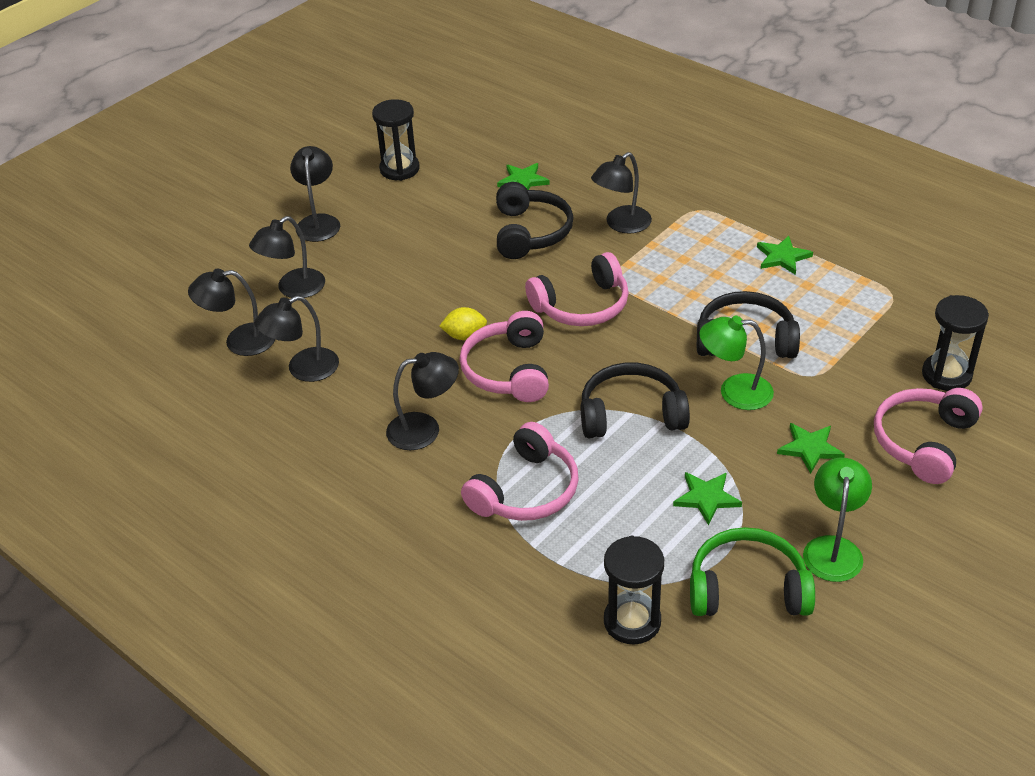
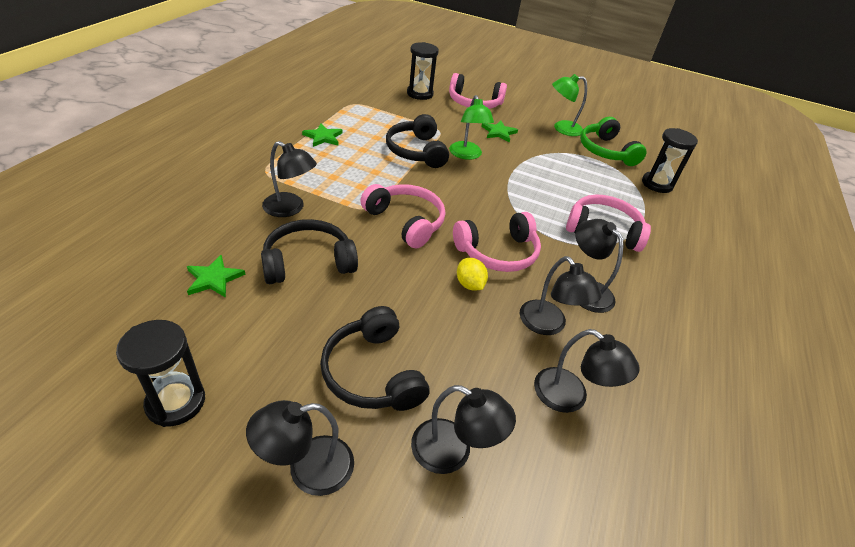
camera: 115 degrees left, 0 degrees up
(239, 341) = (563, 480): black lamp -> black lamp (548, 325)
(631, 414) = (509, 192): black headphones -> black headphones (372, 372)
(706, 498) = (557, 163): green star -> none

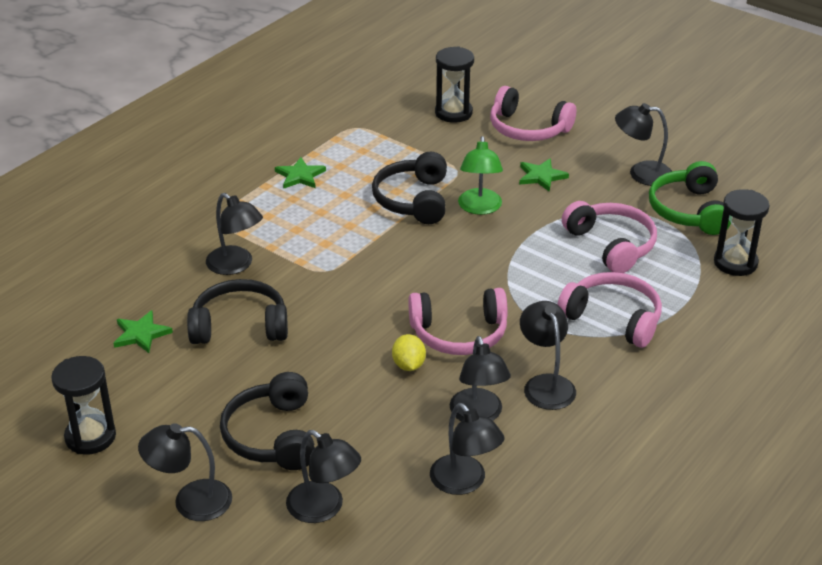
camera: 20 degrees right, 5 degrees down
(406, 221) = (364, 289): pink headphones -> pink headphones (612, 245)
(562, 128) = (641, 173): green lamp -> black lamp

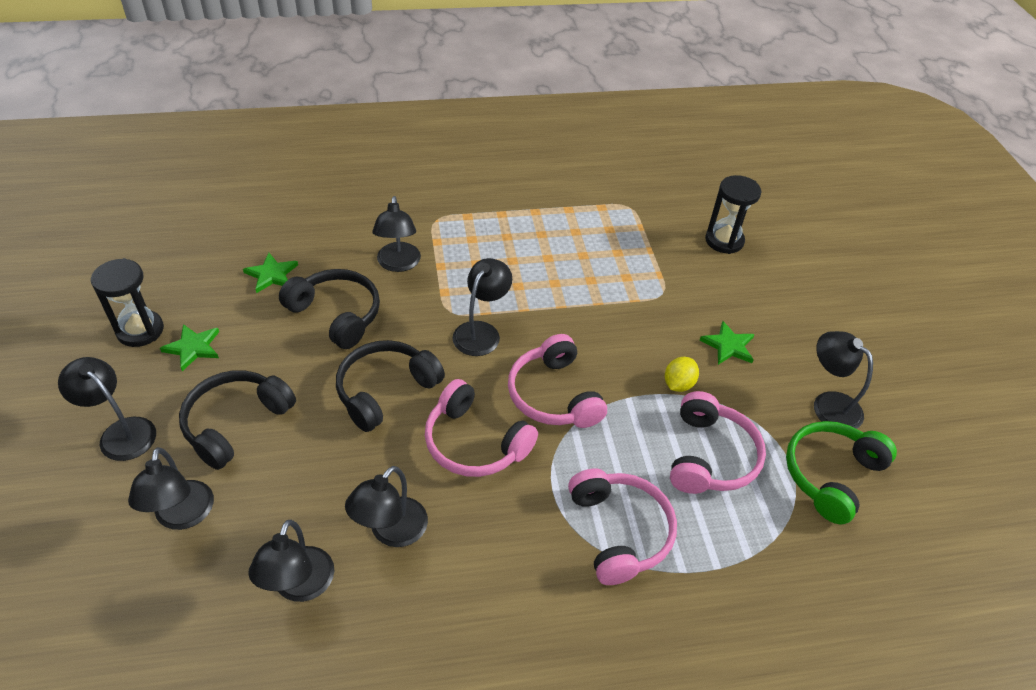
camera: 40 degrees right, 10 degrees up
(300, 176) = (536, 221): green star -> green star (193, 348)
(408, 365) = (401, 440): yellow lemon -> yellow lemon (678, 384)
(413, 200) = (593, 296): black headphones -> black headphones (385, 390)
(479, 208) = (638, 339): green lamp -> none
(528, 129) = (772, 294): pink headphones -> pink headphones (553, 395)
(545, 384) = (480, 549): black lamp -> black lamp (481, 331)
(735, 263) = (813, 566): black hourglass -> none

